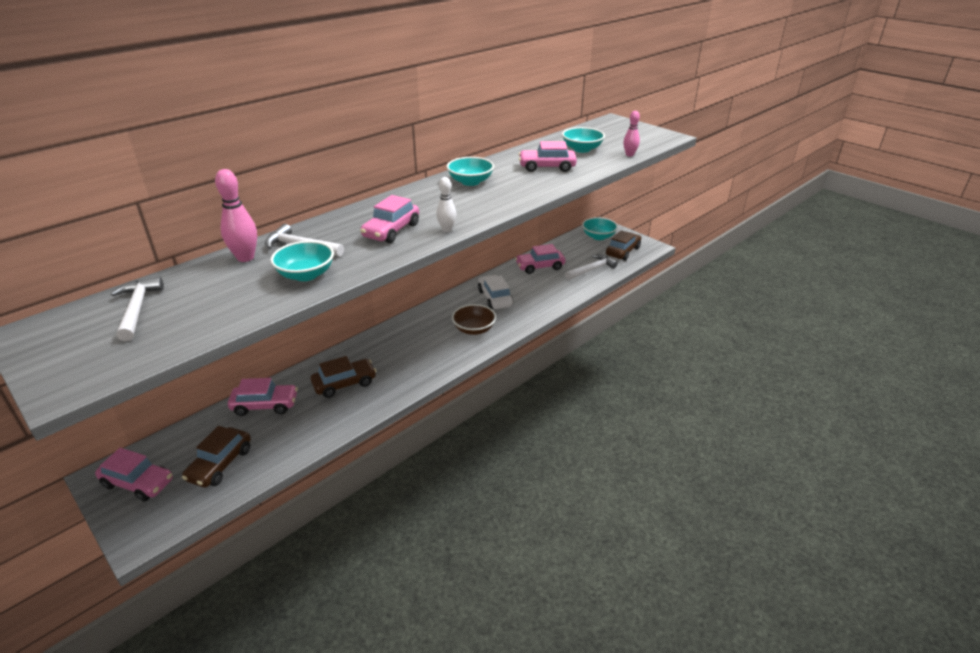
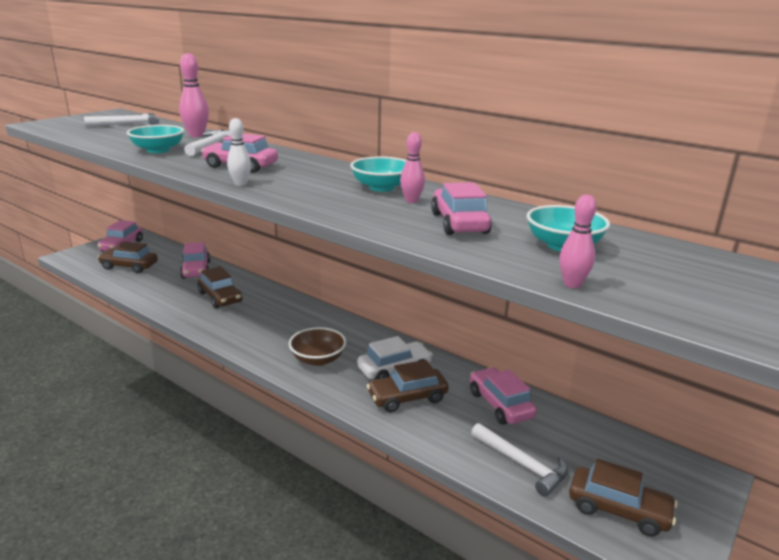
camera: 80 degrees right, 10 degrees down
(503, 175) = (411, 201): none -> pink bowling pin
(528, 297) = (407, 398): none -> brown car
(598, 236) = (657, 473): turquoise bowl -> none

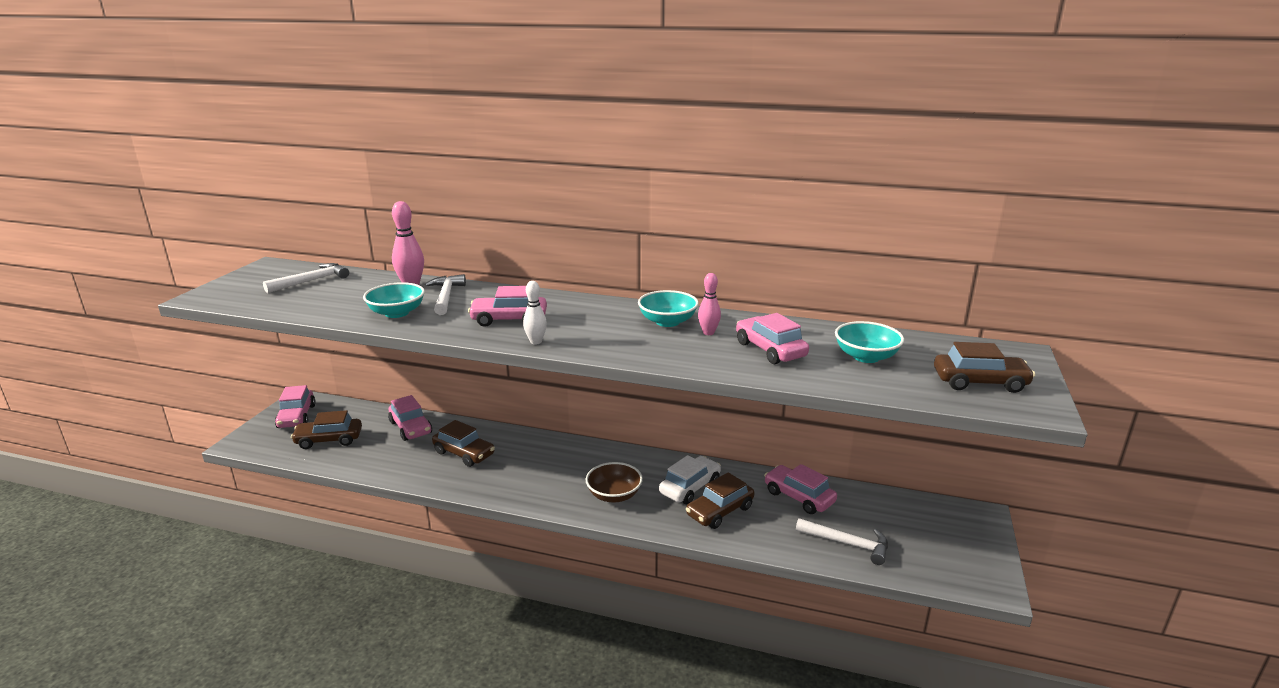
camera: 20 degrees left, 0 degrees up
(572, 284) = (903, 393): pink bowling pin -> none
(618, 510) = (935, 559): brown car -> brown car (979, 382)

